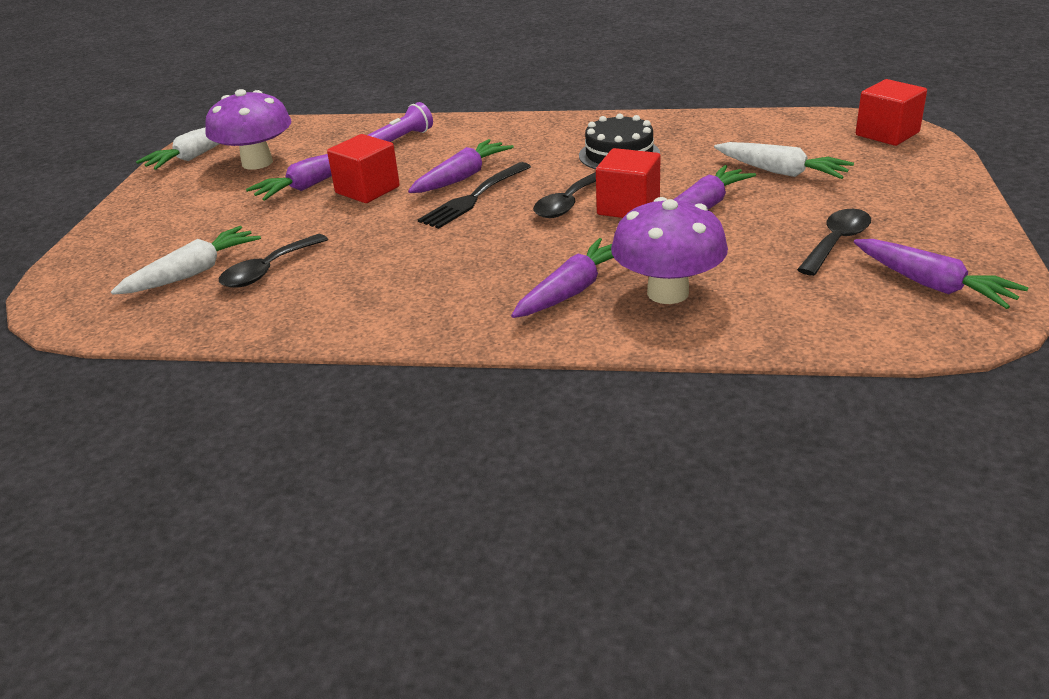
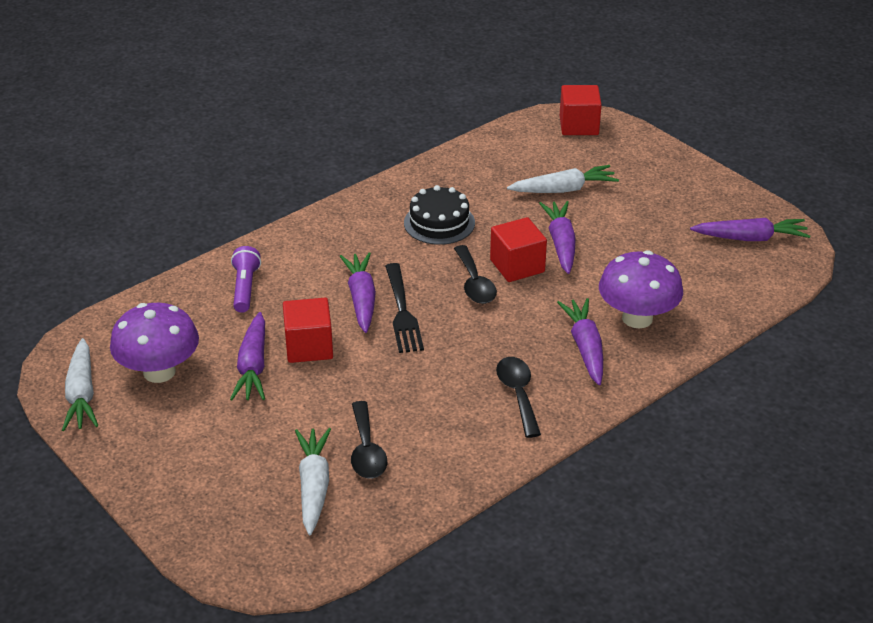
camera: 50 degrees left, 5 degrees up
(836, 242) = (669, 232): black spoon -> black spoon (518, 394)

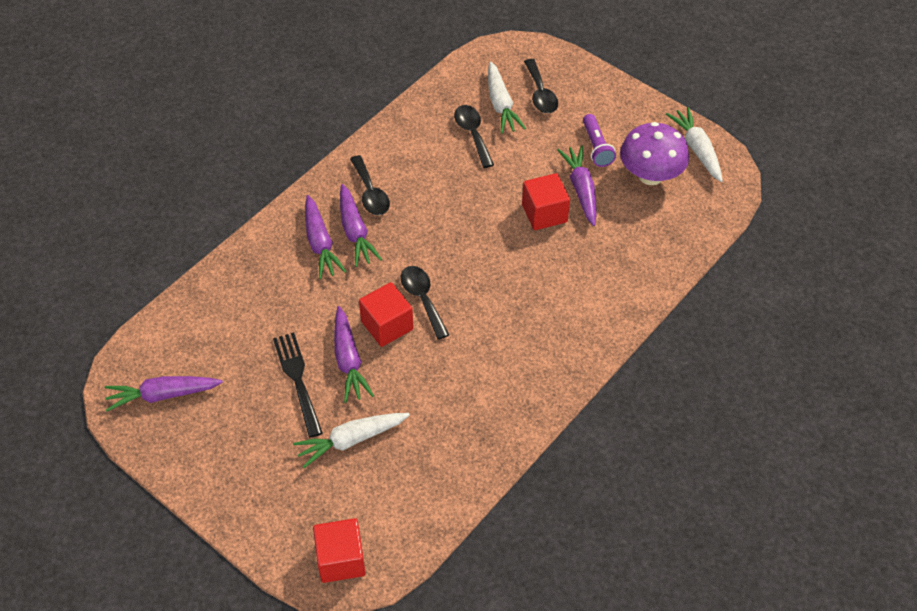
camera: 170 degrees right, 15 degrees up
(245, 288) = (621, 265): purple flashlight -> purple flashlight (596, 147)
(251, 495) = (540, 94): none -> black spoon
(361, 299) = (517, 267): purple carrot -> purple carrot (355, 232)
(402, 311) = (479, 259): black fork -> black fork (298, 381)
(439, 223) = (470, 371): black cake -> none
(637, 318) = (277, 280): purple mushroom -> none

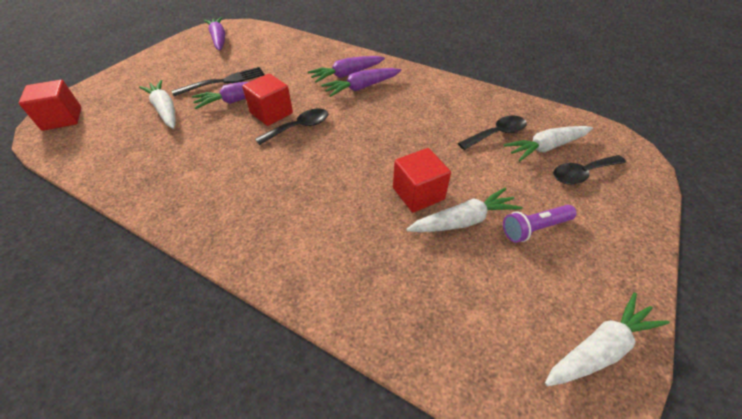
camera: 80 degrees right, 5 degrees down
(370, 193) = (403, 89): black spoon -> none
(581, 190) = (463, 220): purple carrot -> white carrot
(650, 175) = (518, 290): purple mushroom -> none

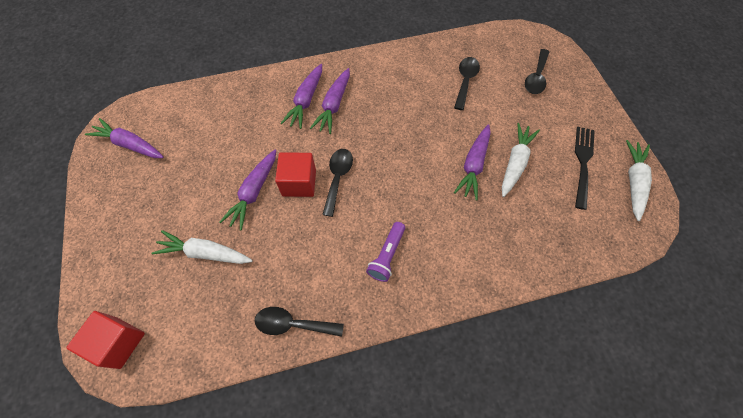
camera: 45 degrees left, 15 degrees up
(138, 185) = (293, 324): none -> black spoon
(223, 82) = (212, 186): black fork -> black fork (583, 164)
(418, 193) = (473, 165): red cube -> purple carrot
(534, 228) = (550, 137): purple flashlight -> purple flashlight (387, 255)
(546, 147) = (501, 71): white carrot -> none

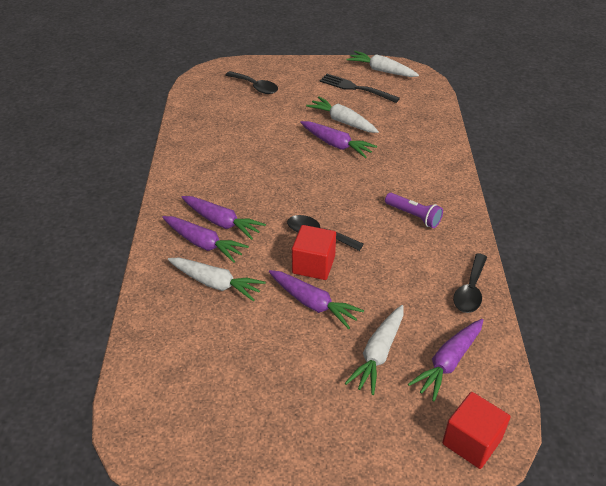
camera: 75 degrees left, 20 degrees down
(130, 145) = (191, 427): purple carrot -> purple carrot (448, 362)
(264, 121) = (215, 283): none -> white carrot
(465, 81) = (237, 127): black spoon -> none

